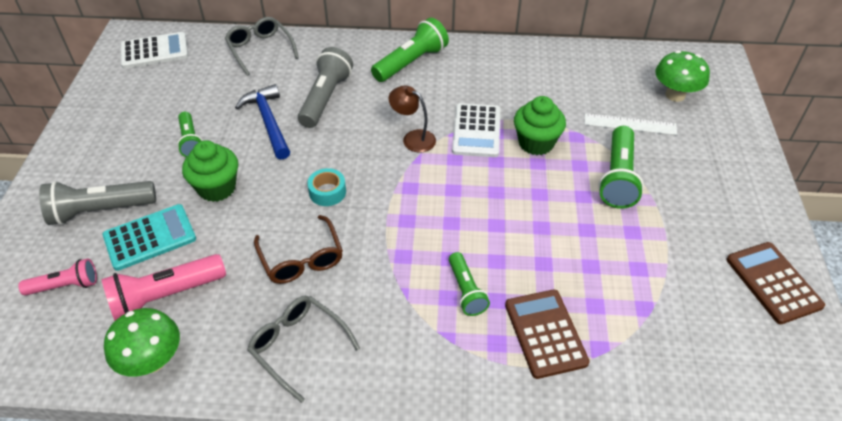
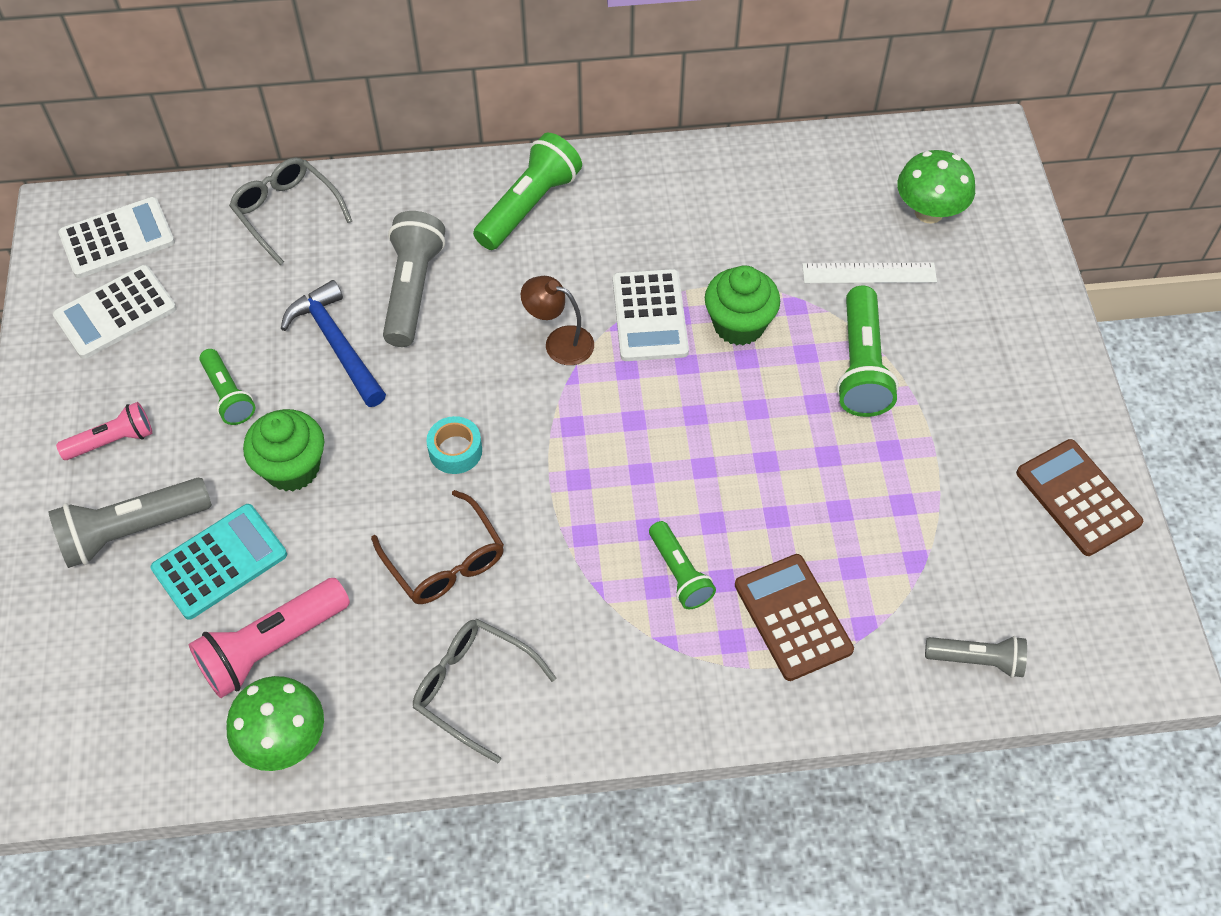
camera: 10 degrees left, 10 degrees up
(65, 286) = (125, 653): pink flashlight -> pink flashlight (112, 441)
(138, 88) = (115, 312): none -> white calculator
(686, 386) = (977, 660): none -> grey flashlight

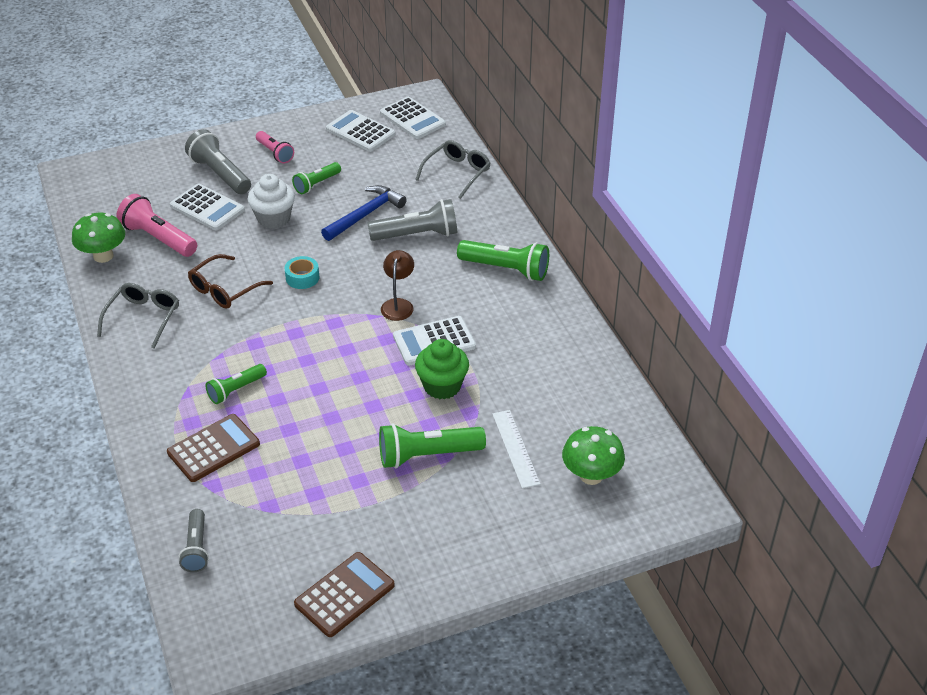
camera: 75 degrees right, 15 degrees down
(220, 562) = (207, 208): turquoise calculator -> white calculator
(292, 468) = (274, 218): green cupcake -> white cupcake

